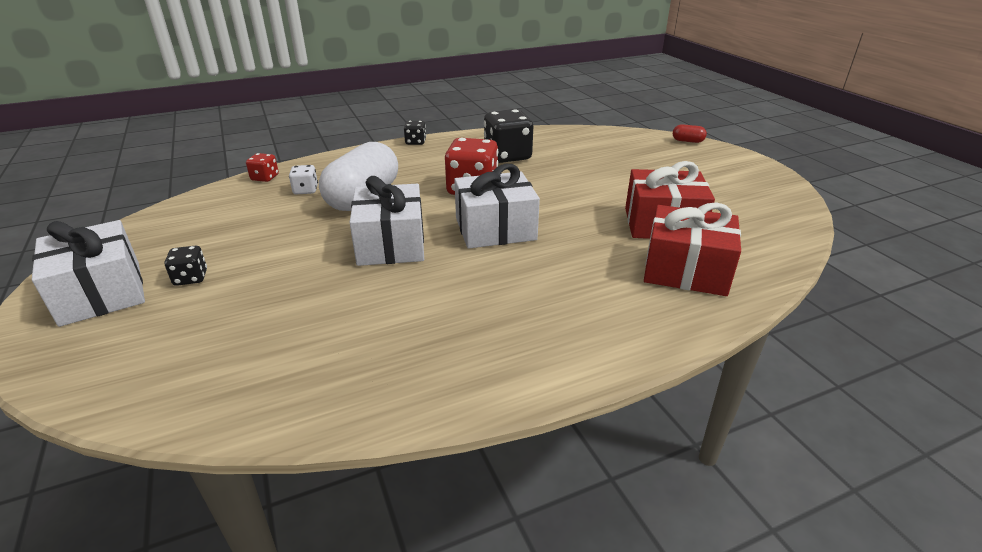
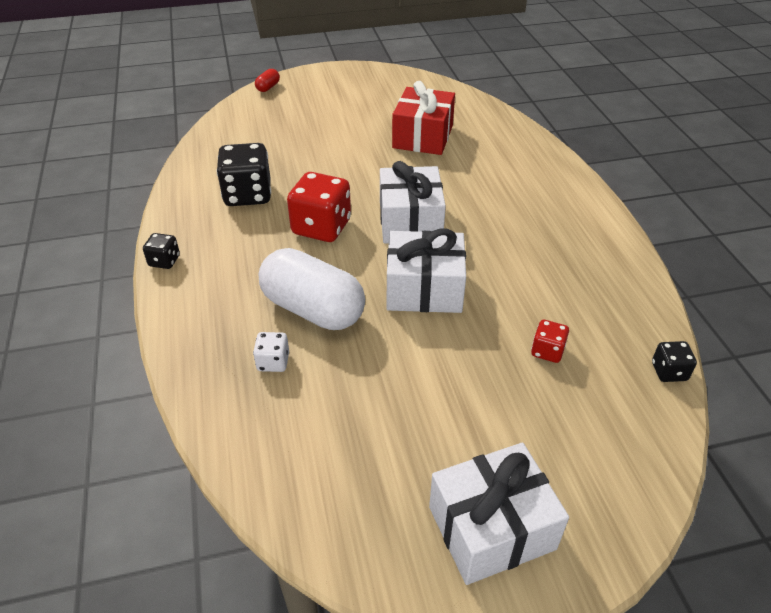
camera: 80 degrees left, 10 degrees up
(191, 278) = (468, 445): black dice -> black dice (669, 372)
(265, 178) = (213, 409): red dice -> red dice (547, 351)
(685, 270) = (491, 143): red gift -> none

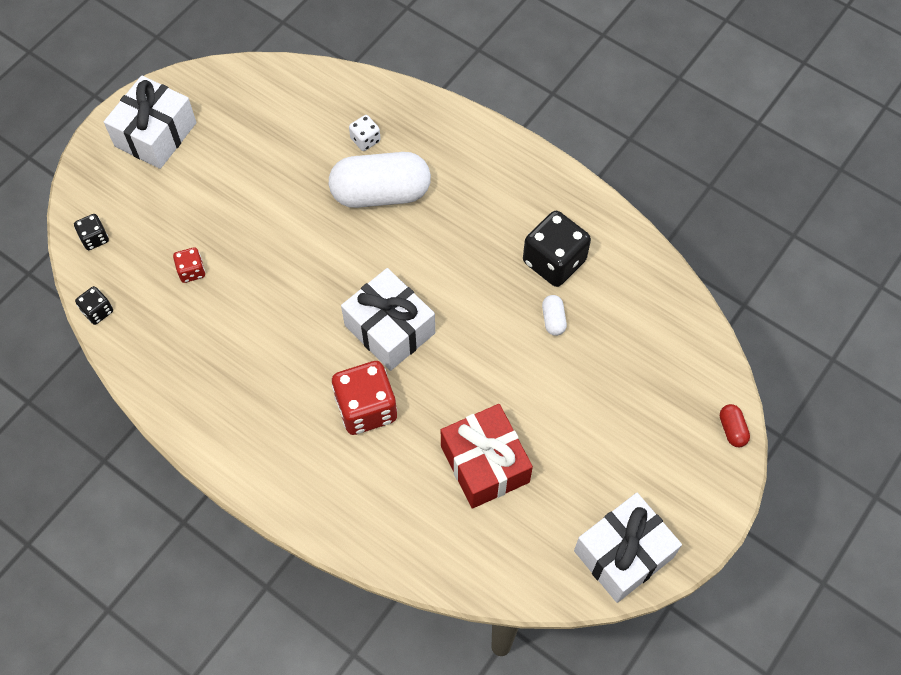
camera: 140 degrees right, 20 degrees up
(164, 261) = (530, 157): black dice -> black dice (94, 238)
(293, 170) = (553, 319): none -> white capsule
(321, 227) = (454, 270): red dice -> red dice (366, 408)
(424, 289) = (318, 265): white gift -> white gift (623, 554)

